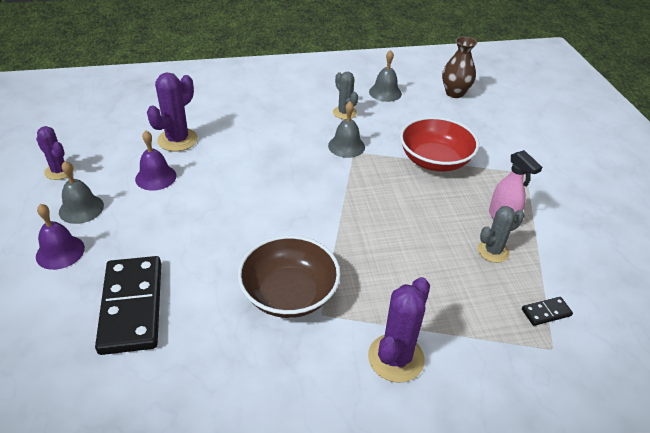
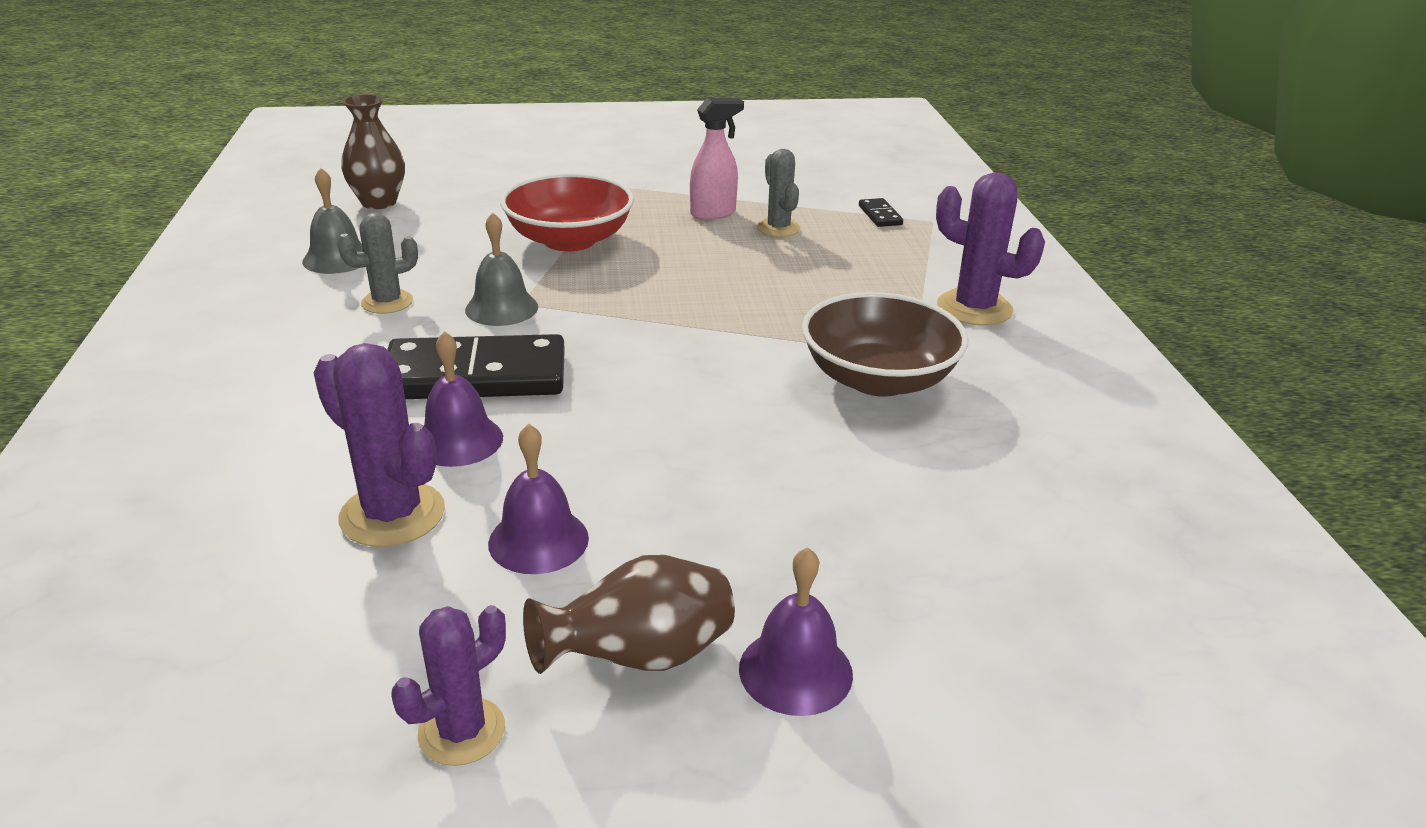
camera: 85 degrees left, 10 degrees down
(81, 208) = (639, 657): grey bell -> brown vase
(132, 306) = (936, 541): black domino -> black domino (475, 375)
(227, 148) = (458, 440): none -> purple bell

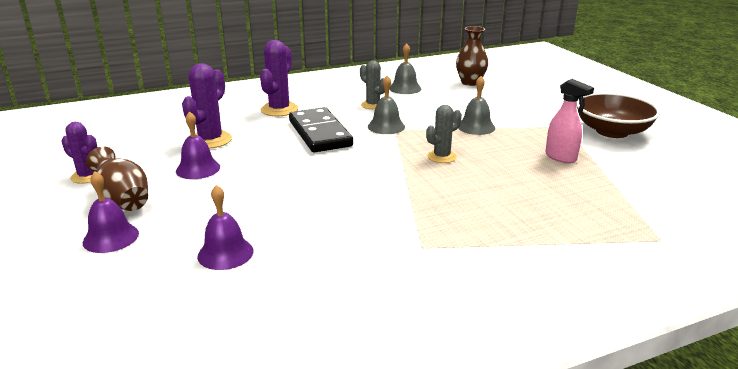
camera: 75 degrees right, 5 degrees down
(458, 440) = (266, 140): purple bell -> purple bell (225, 253)
(569, 240) = (476, 127): red bowl -> grey bell
(778, 228) = (565, 180): grey cactus -> grey cactus (442, 157)
(878, 379) = (380, 236): brown bowl -> brown bowl (612, 131)
(880, 215) = (639, 215): black domino -> none
(974, 308) = (515, 268): purple cactus -> purple cactus (279, 109)

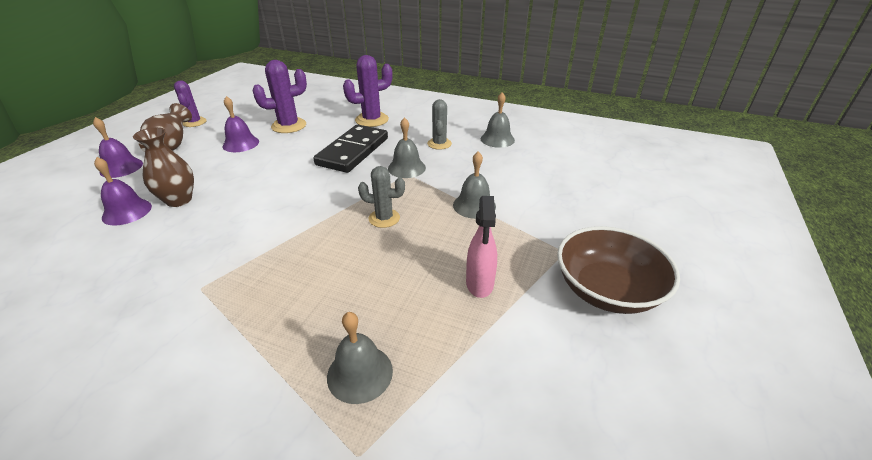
camera: 45 degrees right, 10 degrees up
(470, 82) = (569, 158): brown vase -> brown vase (179, 200)
(596, 218) = (360, 373): none -> grey bell

